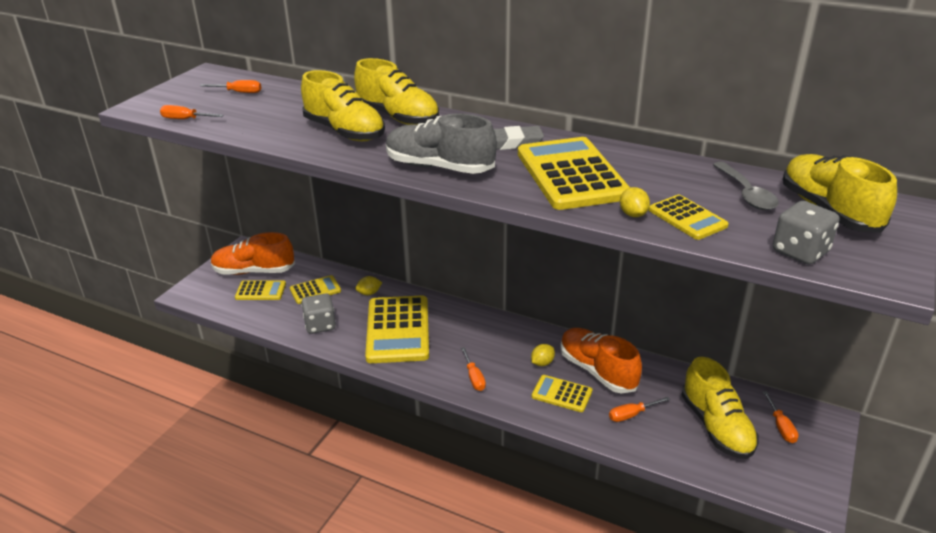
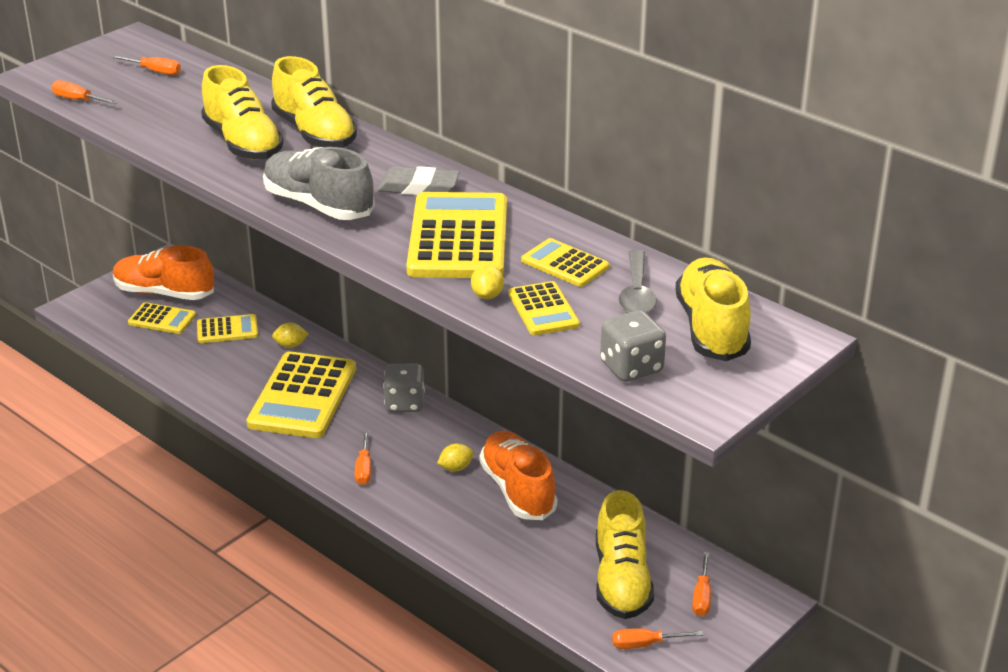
camera: 15 degrees right, 0 degrees up
(320, 325) = (213, 374): grey dice -> grey dice (404, 403)
(562, 394) = (457, 507): yellow calculator -> yellow calculator (565, 264)
(631, 415) = (526, 547): orange screwdriver -> orange screwdriver (644, 644)

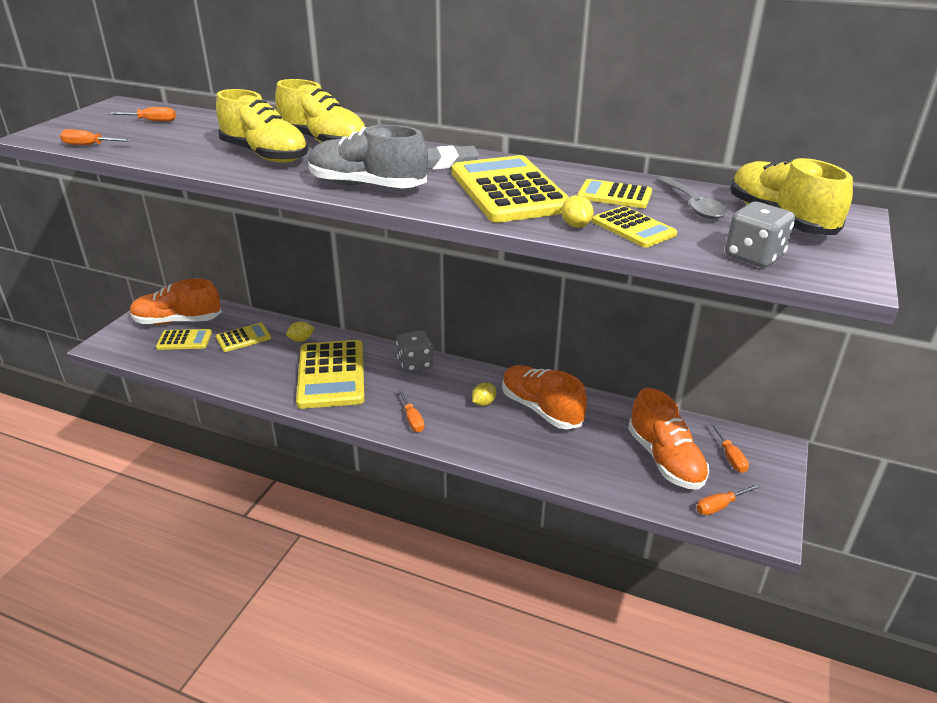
camera: 20 degrees left, 0 degrees up
(621, 580) = (665, 459): yellow shoe -> orange shoe

